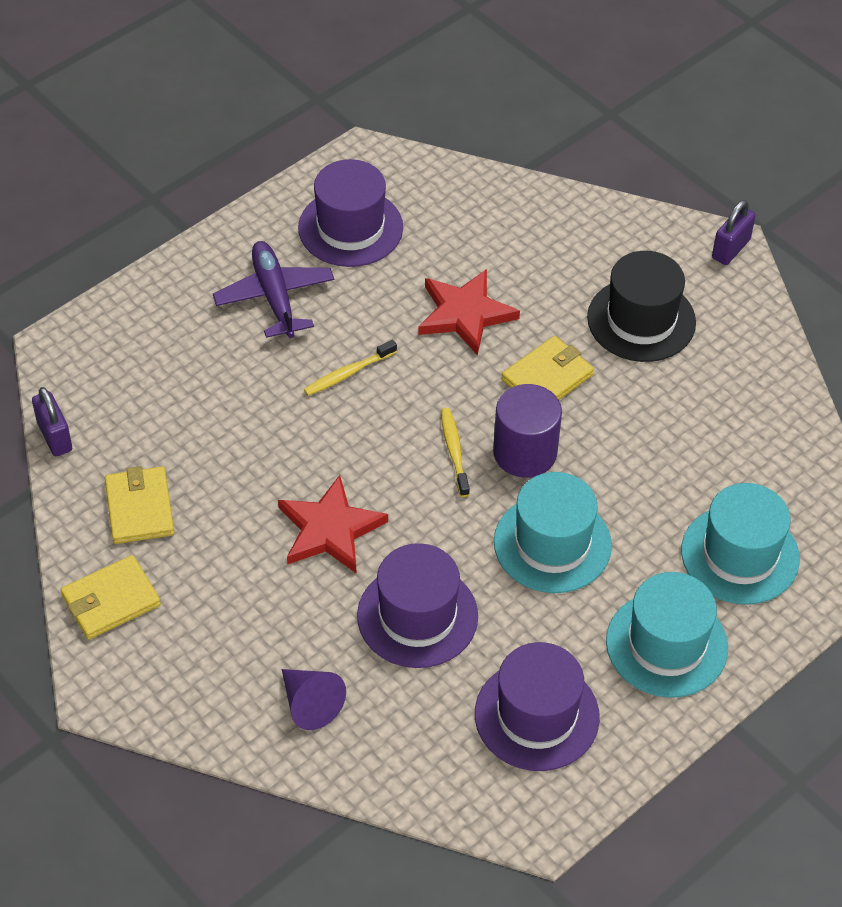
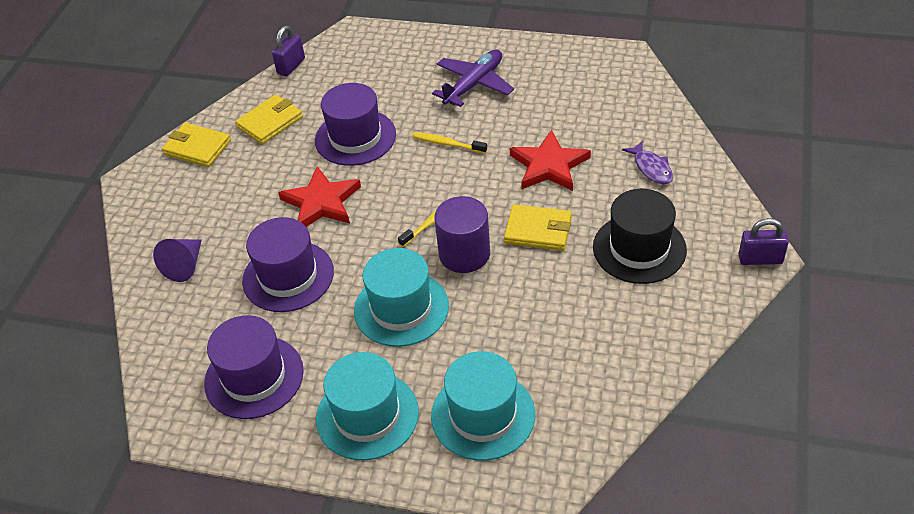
camera: 60 degrees right, 5 degrees down
(350, 228) = (561, 82): purple hat -> purple hat (355, 137)
(546, 243) = (651, 168): none -> purple fish

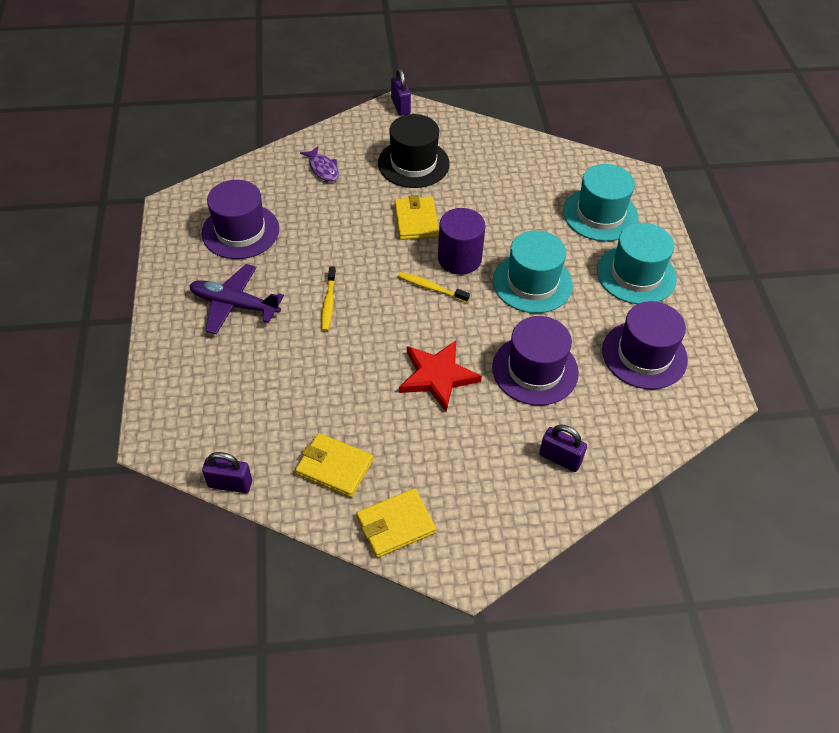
camera: 115 degrees left, 5 degrees up
(185, 265) = (560, 458): purple cone -> purple padlock
(197, 148) = (396, 525): yellow wallet -> yellow wallet turned 60 degrees clockwise
(355, 137) = (339, 379): purple hat -> purple hat (240, 231)
(549, 165) = (337, 228): red star -> none
(651, 168) = (323, 169): purple fish -> purple fish turned 105 degrees clockwise

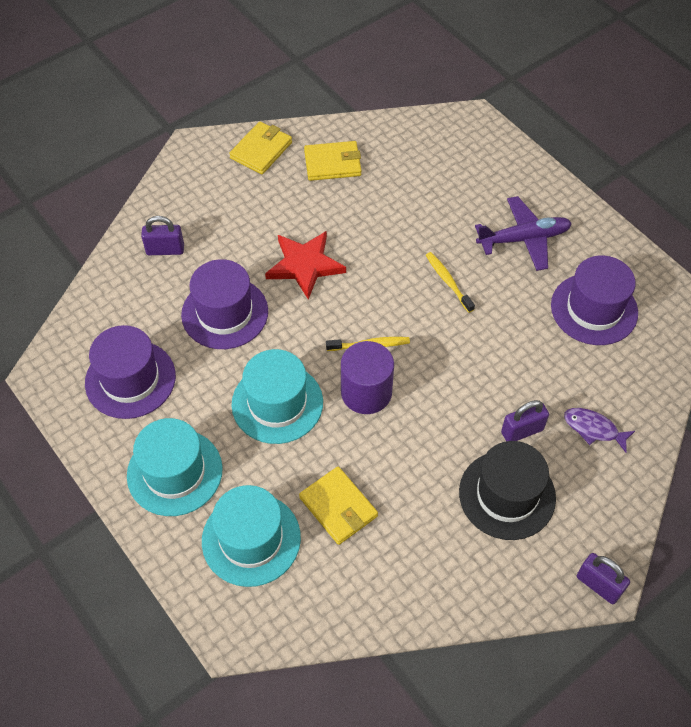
camera: 150 degrees right, 5 degrees up
(230, 484) = (395, 120): purple padlock -> purple padlock (522, 431)
(416, 220) = (442, 415): yellow wallet -> yellow wallet (338, 507)

